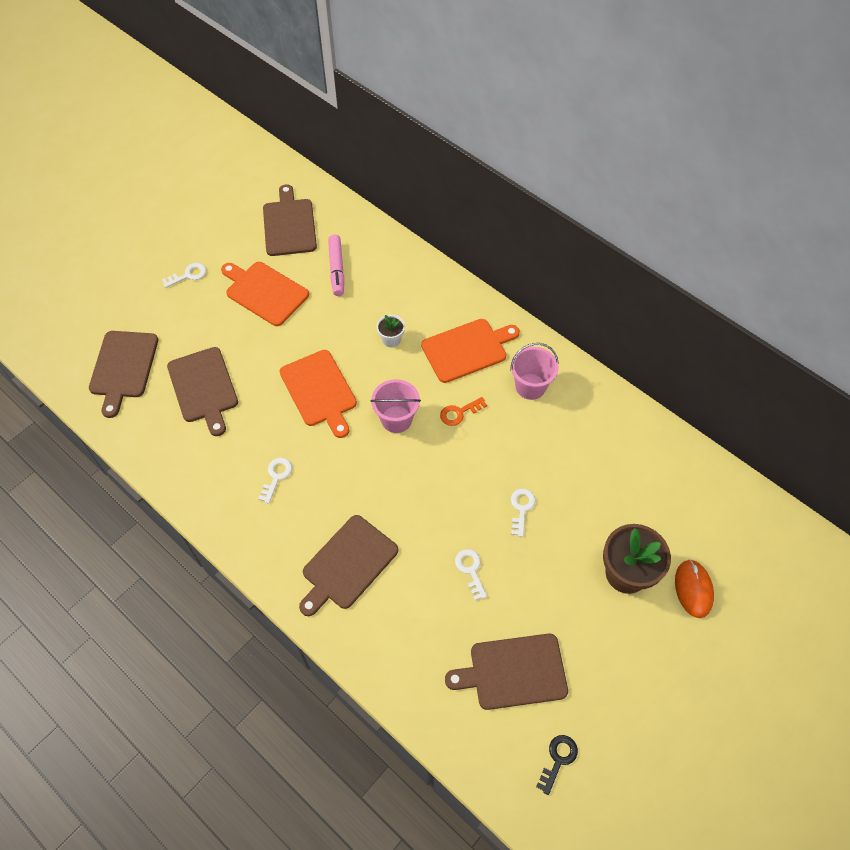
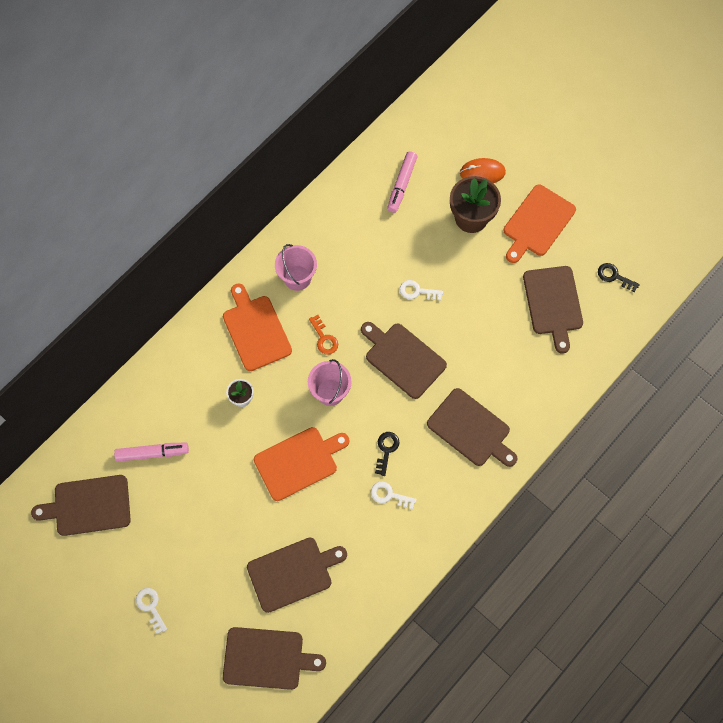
camera: 90 degrees left, 10 degrees up
(264, 292) = (178, 524): orange cutting board -> orange cutting board (537, 223)
(328, 474) = (386, 450): none -> black key
(436, 492) = (403, 358): none -> brown cutting board
(470, 570) = (472, 332): white key -> none
(662, 493) = (401, 185): none -> pink marker

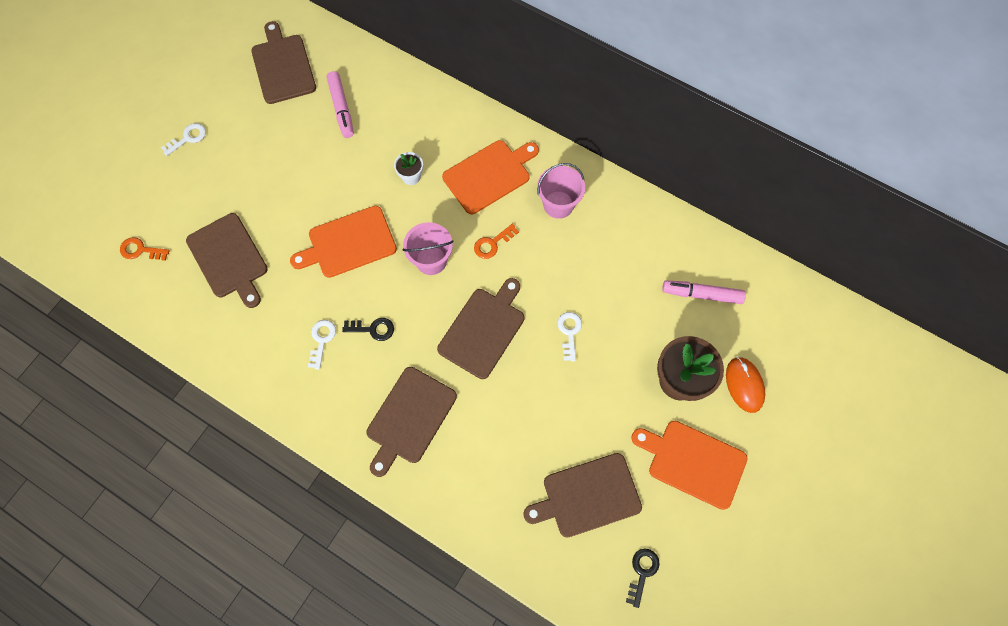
camera: 80 degrees right, 0 degrees up
(267, 658) = (140, 250): brown cutting board -> orange key
(299, 462) = (348, 243): orange cutting board -> orange cutting board turned 105 degrees clockwise

